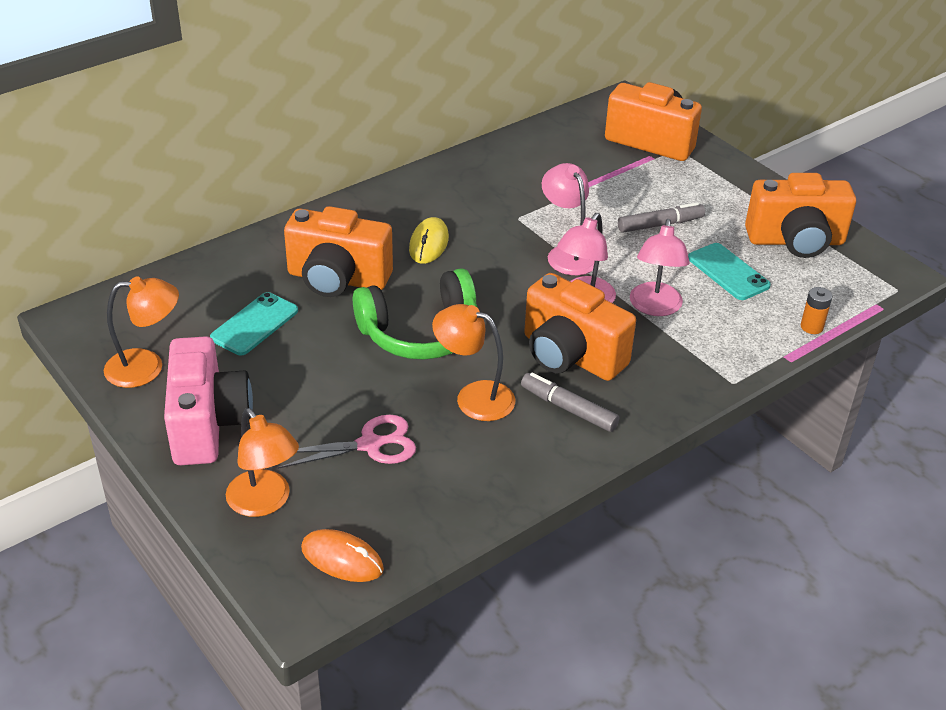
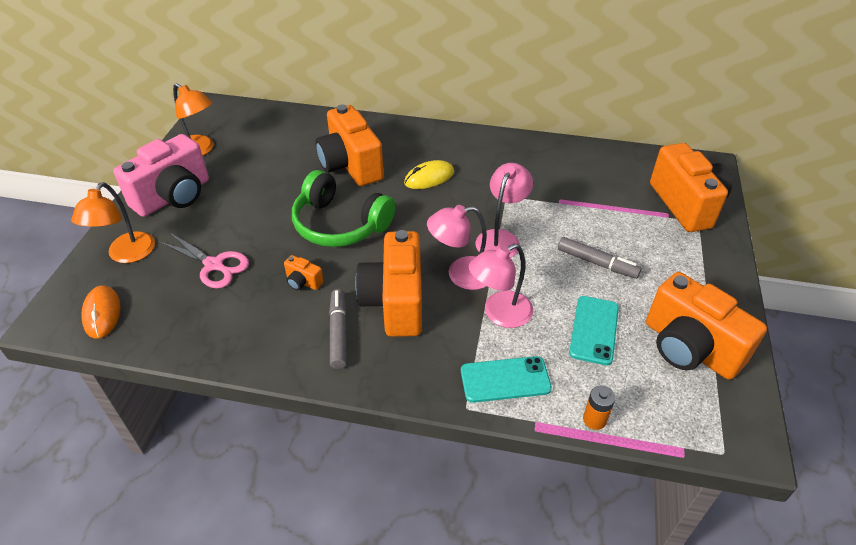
camera: 50 degrees right, 5 degrees up
(254, 324) = (275, 162): turquoise phone -> turquoise phone (505, 379)
(474, 397) = (303, 282): orange lamp -> orange camera

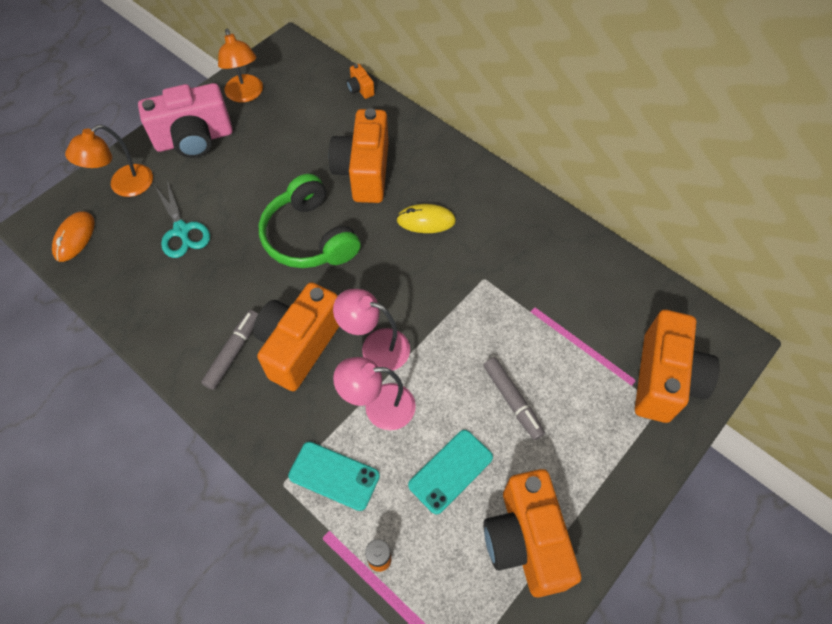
camera: 30 degrees right, 15 degrees up
(214, 265) = (182, 231): pink scissors -> turquoise scissors
(303, 282) = (239, 285): orange camera -> orange camera (360, 89)
(501, 238) = (441, 325): pink lamp -> none

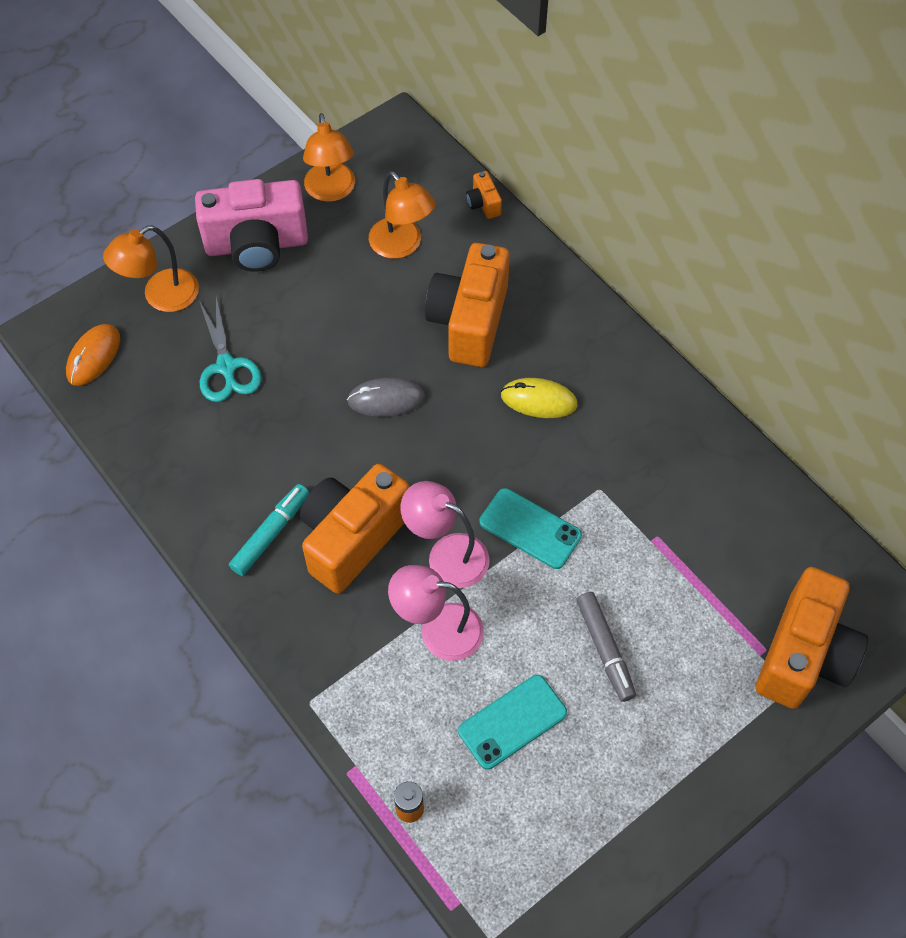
camera: 10 degrees right, 0 degrees up
(233, 352) = (271, 533): grey marker -> turquoise marker
(304, 125) = (402, 246): none -> orange lamp
(309, 237) = (386, 399): green headphones -> grey mouse
(334, 476) = (371, 703): turquoise phone -> turquoise phone (530, 529)
(525, 541) = (587, 818): orange camera -> none

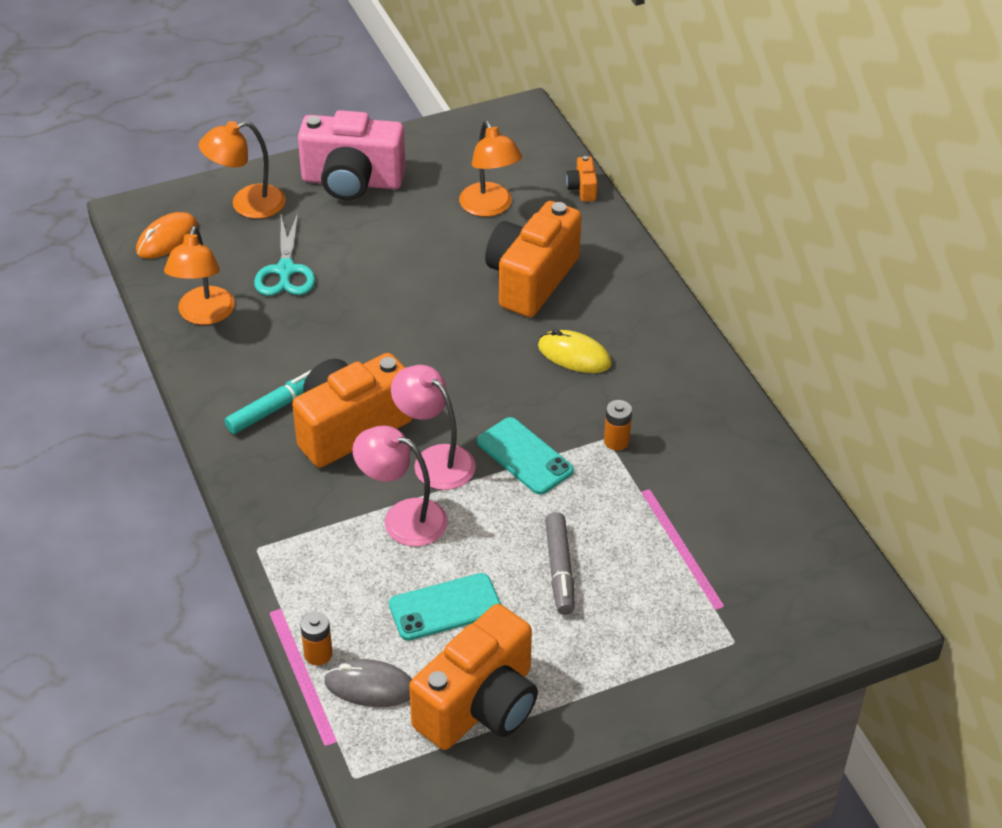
camera: 15 degrees right, 15 degrees down
(331, 191) = (439, 152): orange lamp -> orange lamp (204, 315)
(386, 399) = (426, 325): grey mouse -> grey mouse (370, 686)
(610, 489) = (616, 441): none -> orange battery
(803, 655) = (760, 618): orange camera -> orange camera (480, 705)

